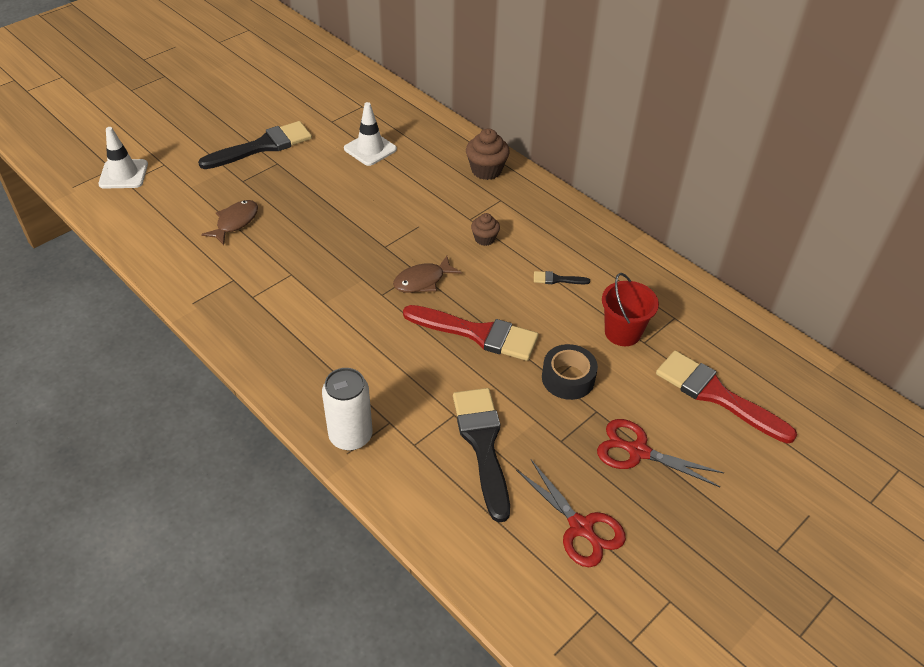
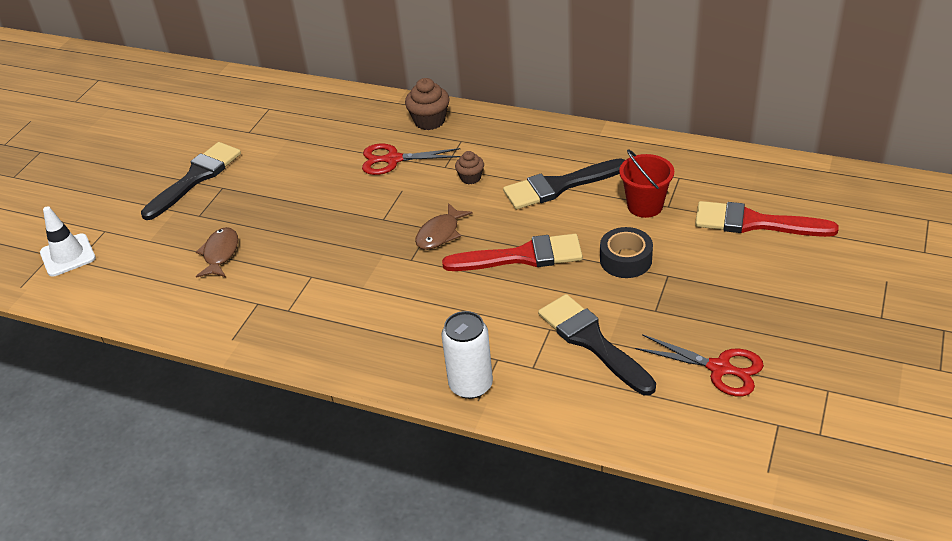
camera: 20 degrees left, 5 degrees down
(370, 149) = (305, 142): white traffic cone -> none
(557, 279) = (559, 186): black brush -> black brush, size x2.32
(638, 451) = (723, 291): red scissors -> red scissors (393, 159)

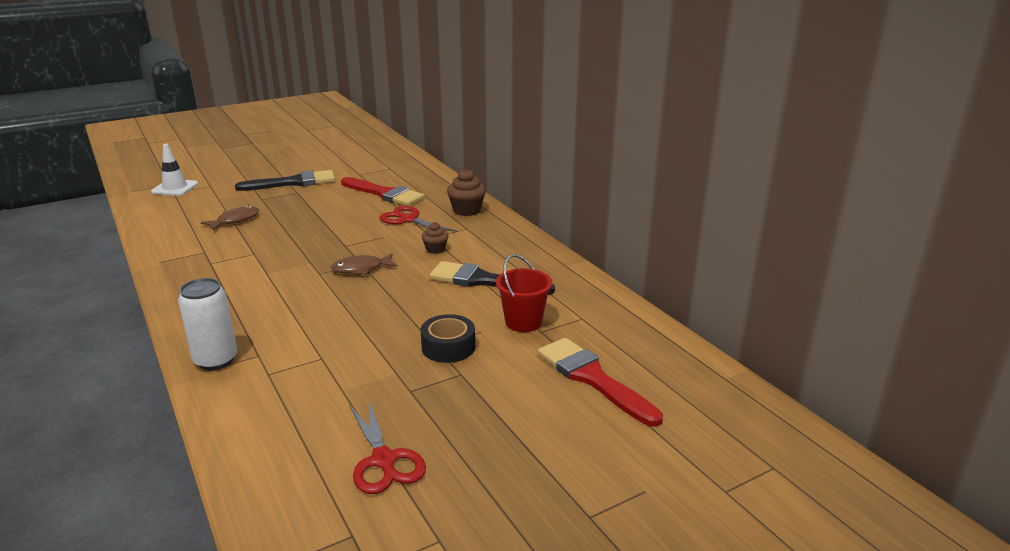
camera: 35 degrees right, 15 degrees down
(522, 256) = (385, 307): red brush -> red brush (385, 194)
(592, 341) = (332, 382): black brush -> none

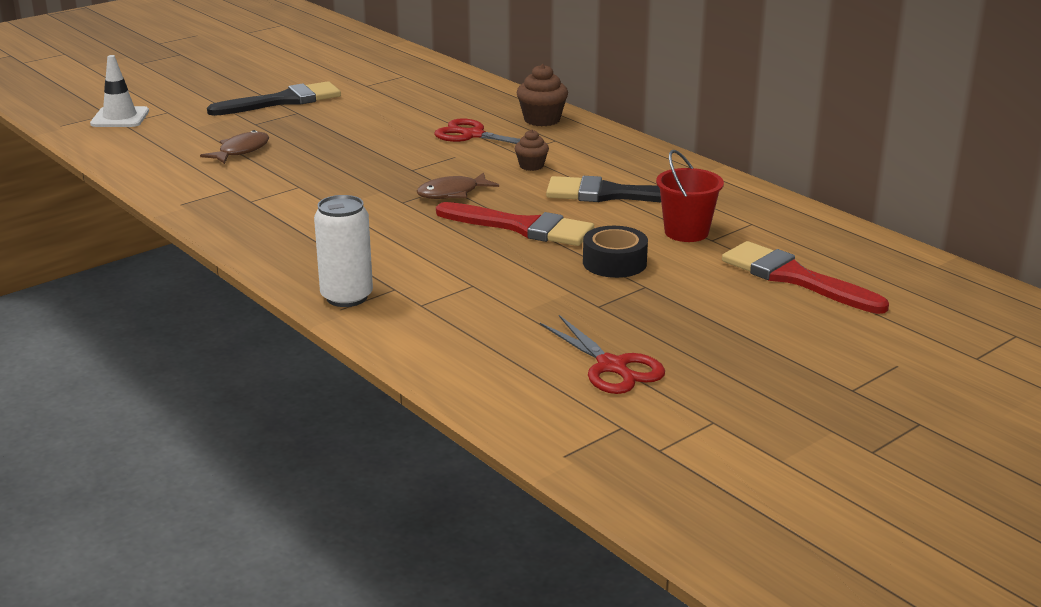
camera: 10 degrees left, 0 degrees up
(385, 194) = (419, 107): red brush -> red brush (522, 227)

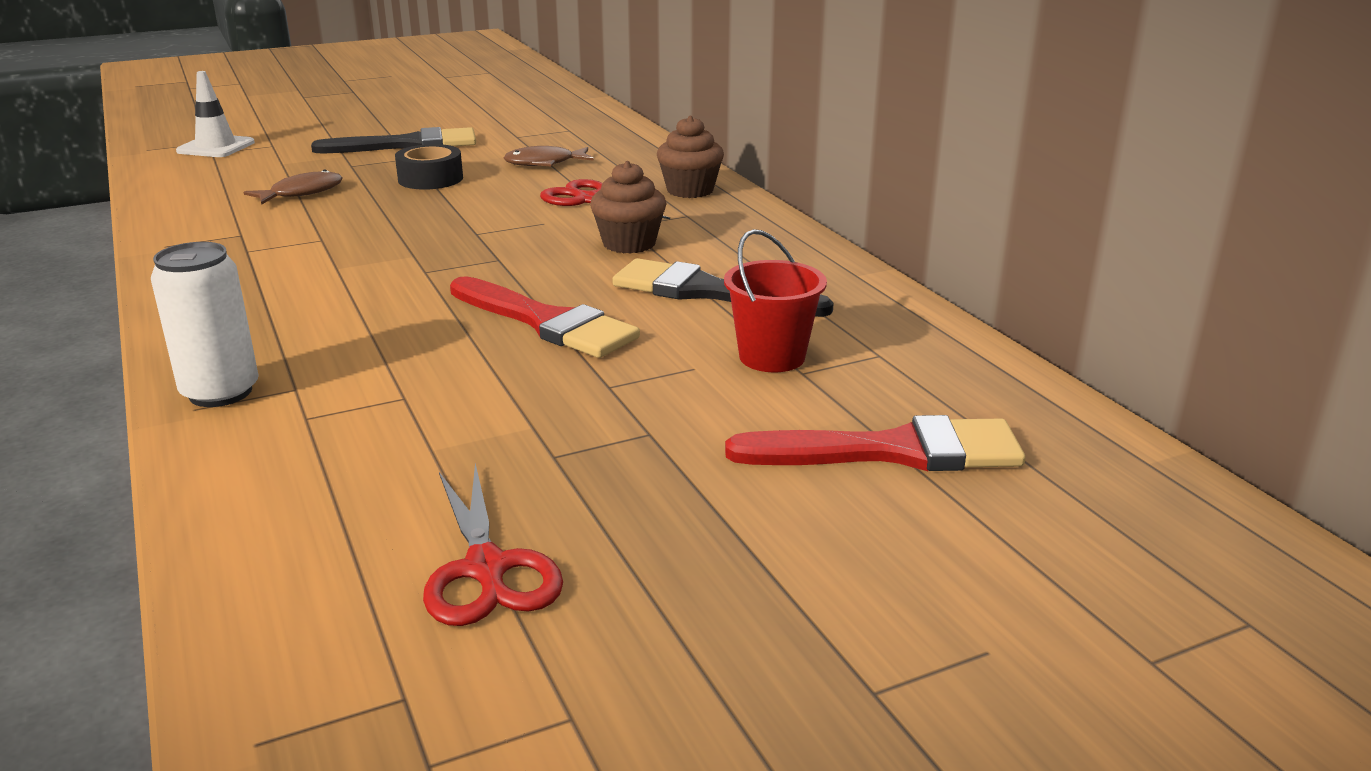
camera: 15 degrees right, 0 degrees up
(452, 193) = (497, 267): brown fish -> brown fish (544, 163)
(531, 166) = (629, 244): brown cupcake -> brown cupcake, size x1.63
(614, 263) = (632, 390): black tape -> black tape (430, 179)
(794, 278) = (893, 451): red brush -> red brush turned 120 degrees clockwise

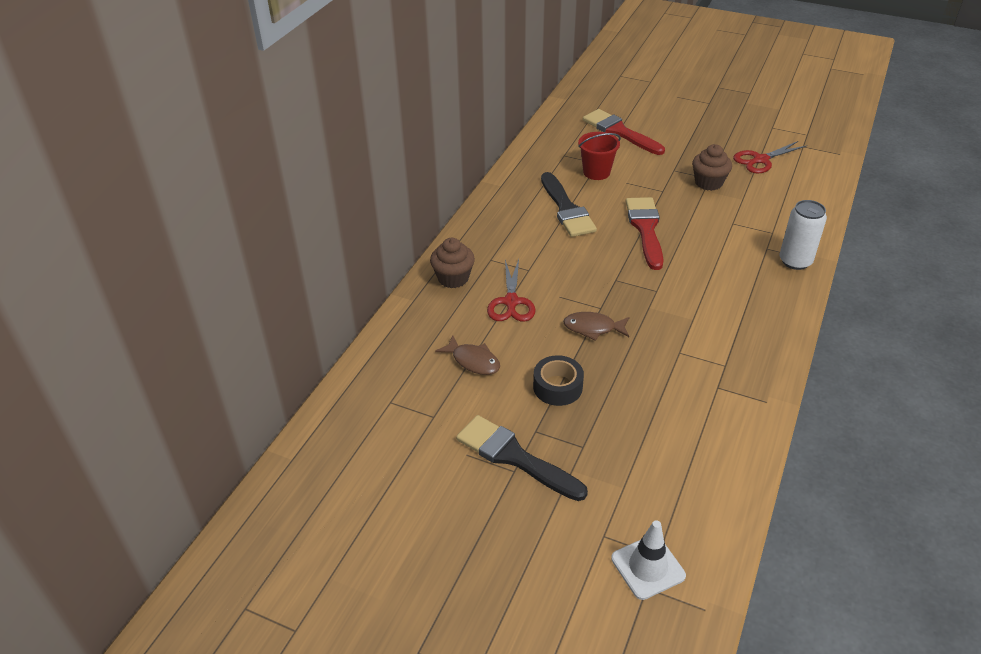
camera: 130 degrees left, 15 degrees up
(301, 193) = (647, 421): brown fish -> brown fish (593, 328)
(486, 568) = (761, 160): red scissors -> red scissors turned 150 degrees counterclockwise
(629, 244) = (548, 255): brown cupcake -> brown cupcake (708, 183)

